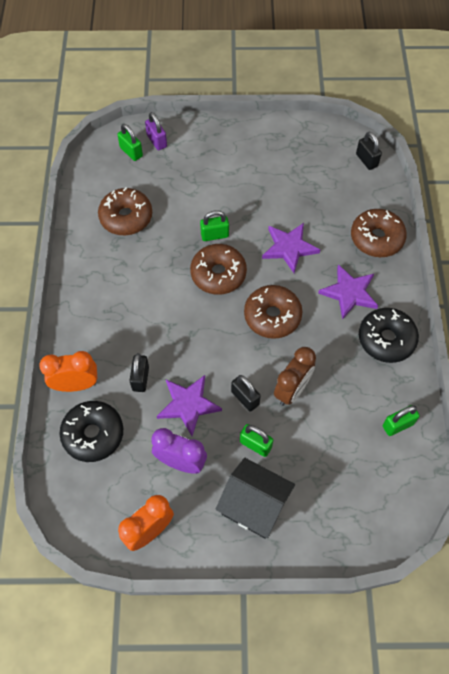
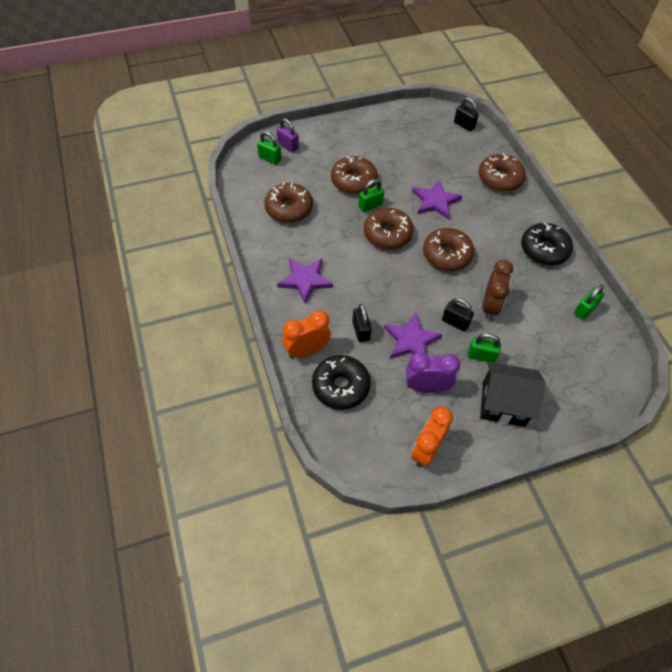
camera: 20 degrees left, 5 degrees down
(209, 201) = (353, 181): none -> brown donut
(349, 293) = (498, 223): purple star -> purple star (305, 280)

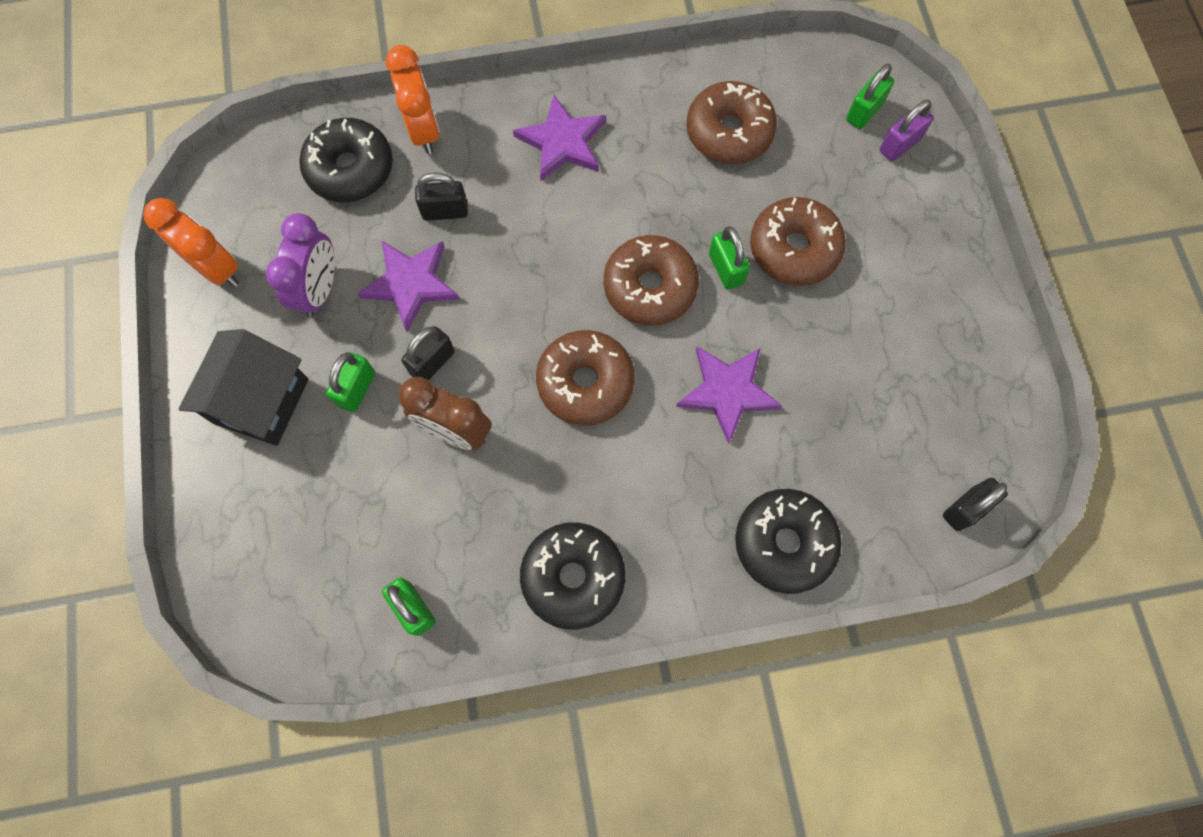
camera: 100 degrees right, 15 degrees up
(500, 179) = (784, 543): brown donut -> black donut

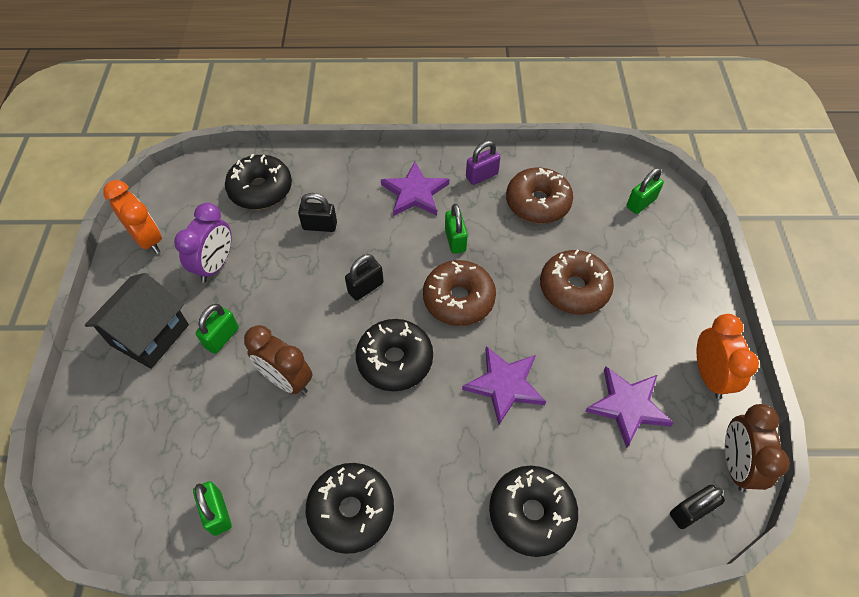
camera: 10 degrees right, 15 degrees down
(411, 284) = (282, 270): purple star -> purple star (628, 406)
(424, 130) = (318, 172): orange clock -> orange clock (709, 376)
(432, 362) = (283, 327): black padlock -> black padlock (365, 287)
(585, 383) = (395, 360): brown donut -> black donut
(726, 269) = (519, 295): green padlock -> green padlock (455, 240)
(899, 145) = (665, 229): purple padlock -> purple padlock (482, 176)
(1012, 444) = (735, 464): none -> brown clock

